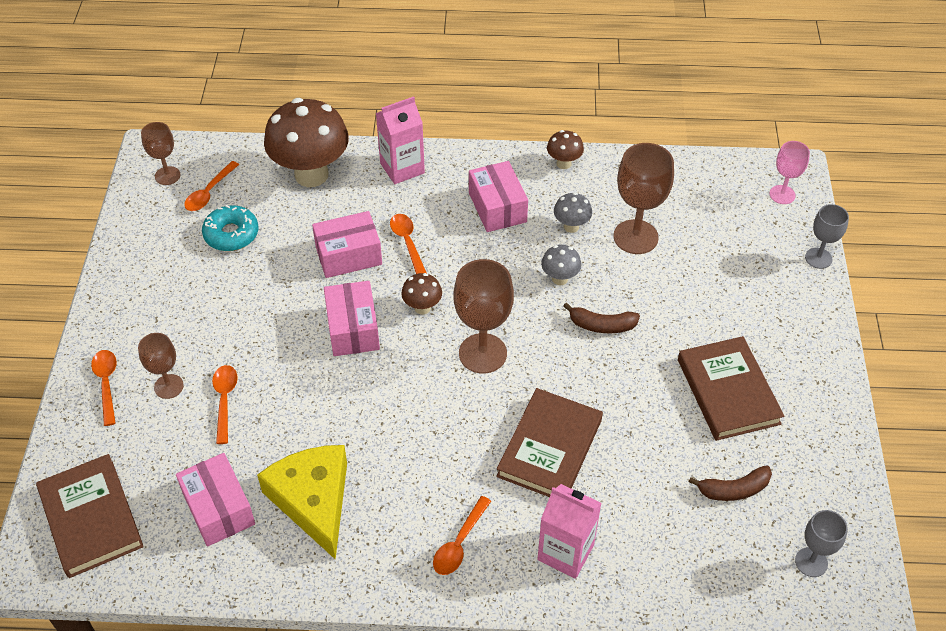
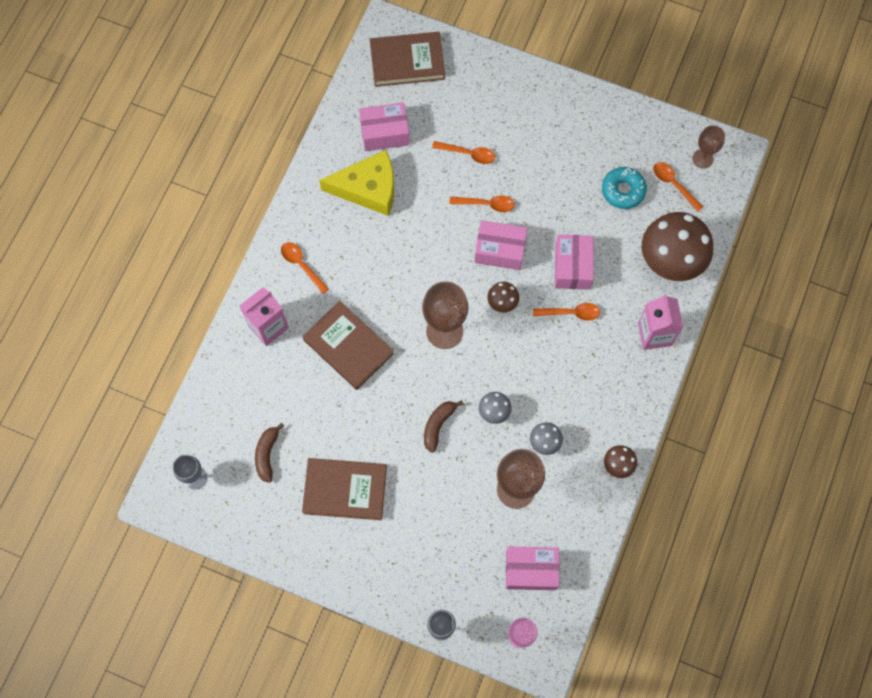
camera: 110 degrees right, 20 degrees up
(106, 384) = (510, 86): orange spoon -> orange spoon (486, 204)
(168, 386) = (493, 122): brown goblet -> none
(497, 207) = (585, 393): pink box -> pink box (531, 570)

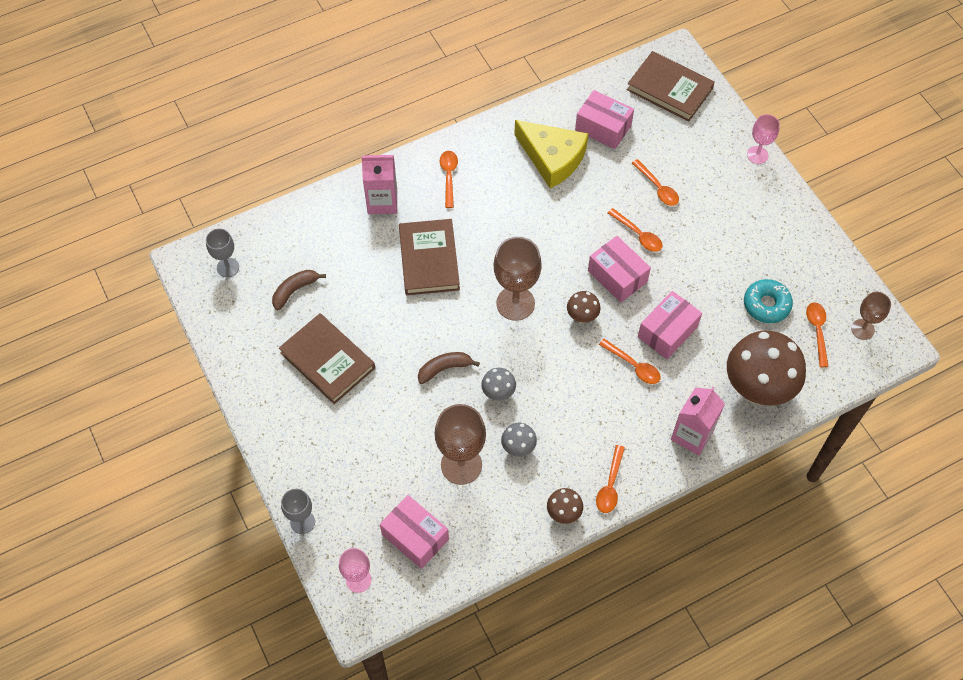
camera: 40 degrees right, 10 degrees down
(518, 71) = (757, 155): none -> pink goblet
(631, 418) = (610, 485): none -> orange spoon

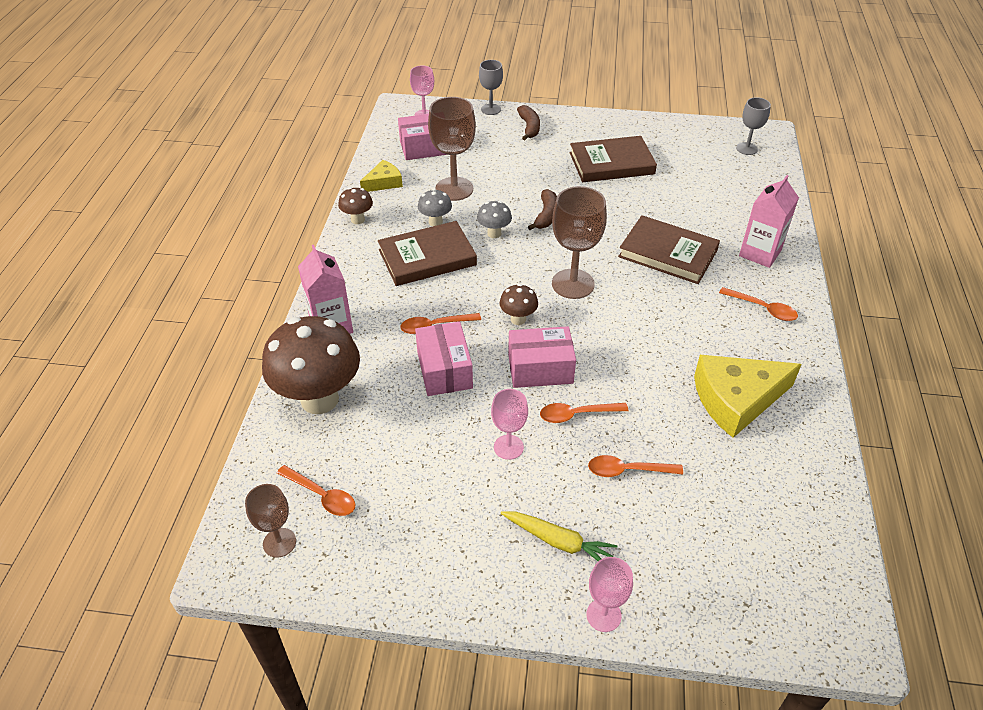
camera: 125 degrees right, 15 degrees down
(295, 290) = (695, 171): brown banana -> brown banana (529, 127)
(496, 532) = (384, 182): none -> yellow cheese
(603, 128) = (755, 471): pink box -> none
(610, 485) = (349, 254): orange spoon -> none
(669, 89) = (784, 586): brown book -> brown book (427, 257)
(695, 256) = (508, 447): none -> pink goblet
(735, 196) = (558, 541): none -> yellow carrot
(766, 305) = (395, 471): turquoise donut -> none

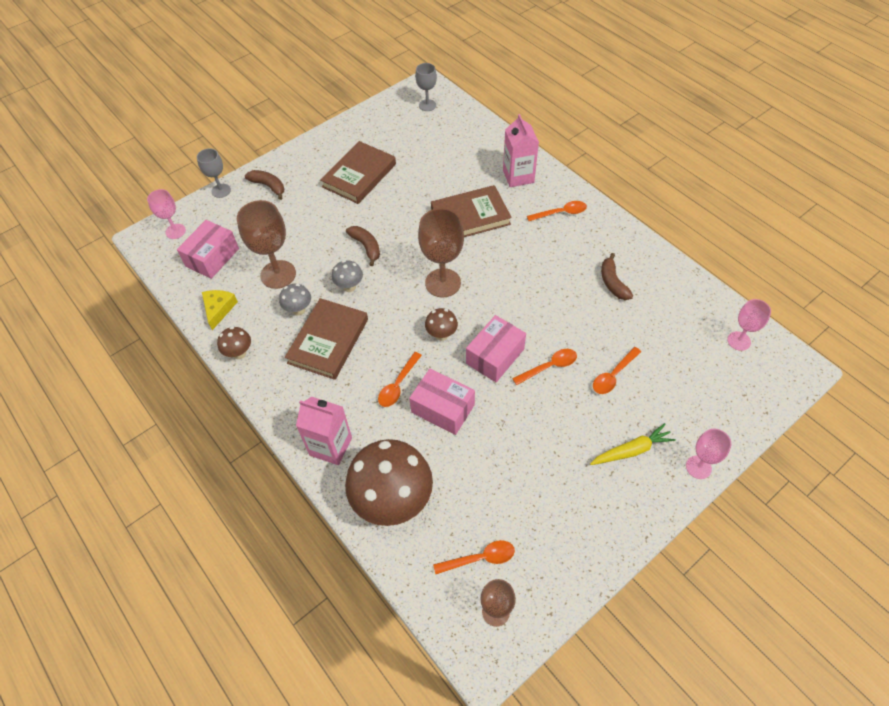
camera: 45 degrees left, 10 degrees up
(508, 447) = (540, 422): pink goblet -> pink goblet (739, 341)
(577, 414) = (549, 366): orange spoon -> orange spoon turned 150 degrees counterclockwise
(736, 400) = (613, 283): yellow cheese -> brown banana

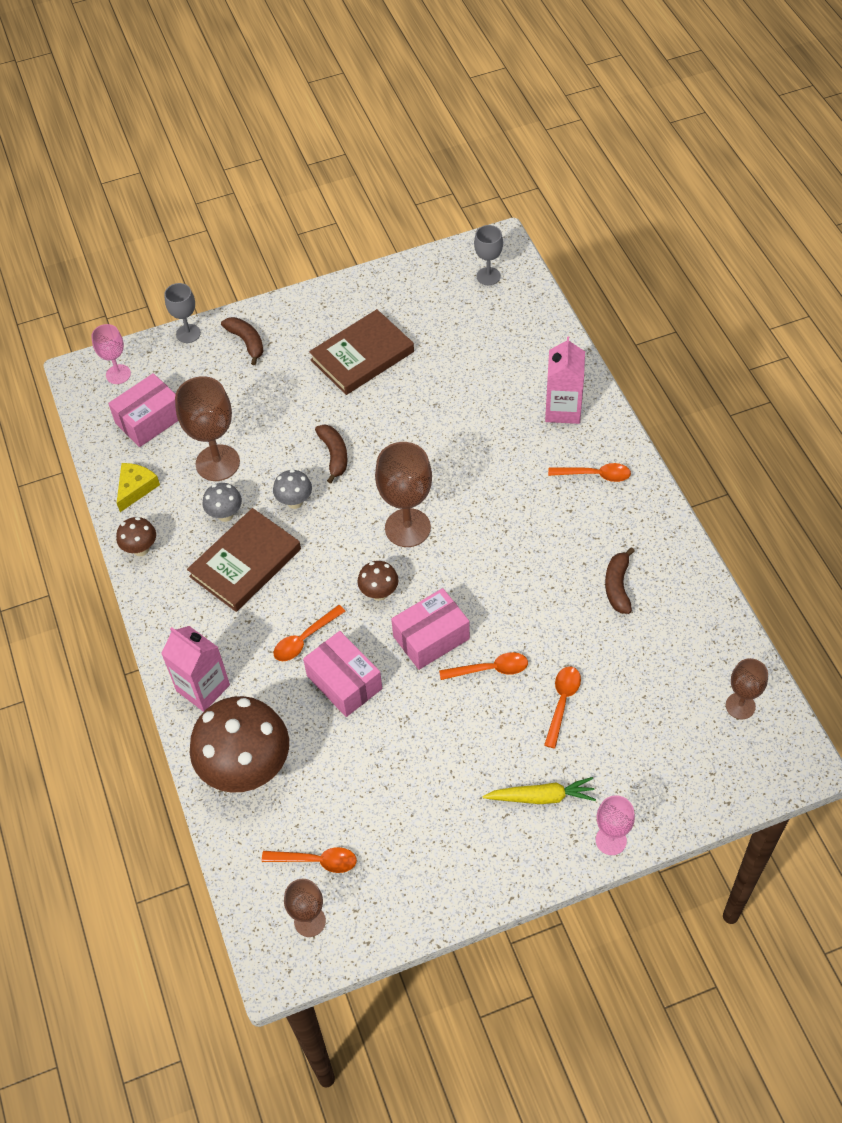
camera: 20 degrees right, 0 degrees up
(470, 216) = (478, 449): brown book -> none
(613, 375) = (562, 702): orange spoon -> orange spoon turned 135 degrees clockwise
(739, 341) = (740, 706): pink goblet -> brown goblet

